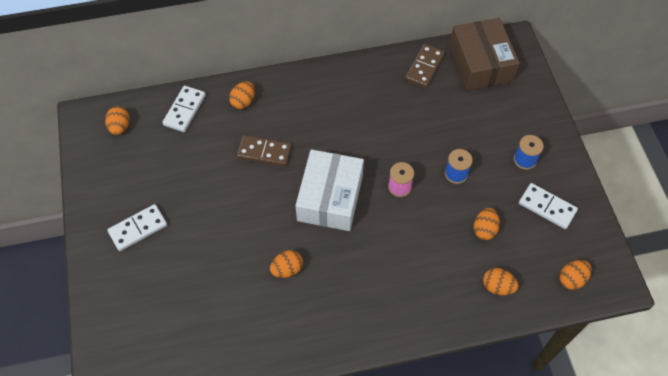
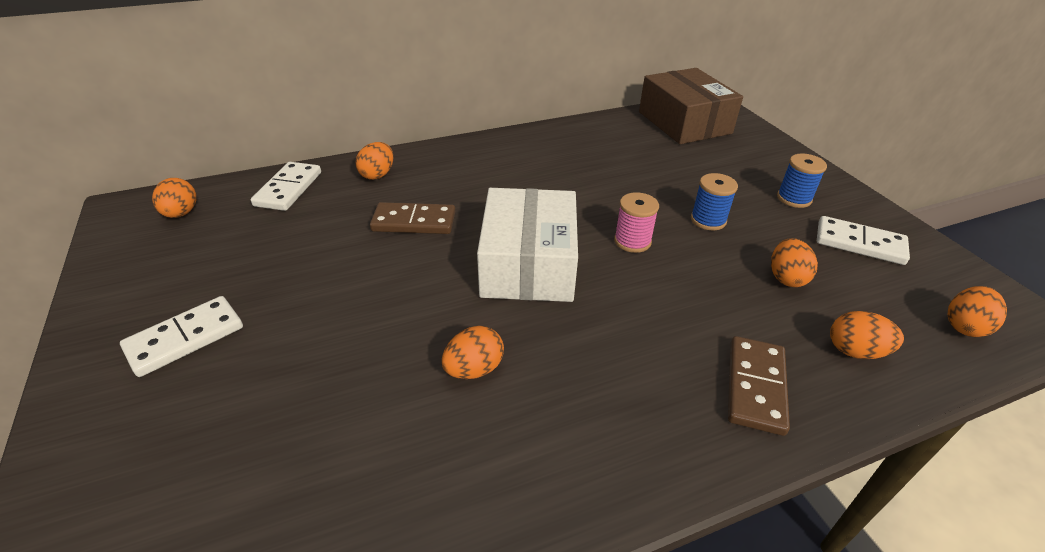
camera: 10 degrees left, 20 degrees down
(424, 67) = (617, 130): brown domino -> brown domino (756, 387)

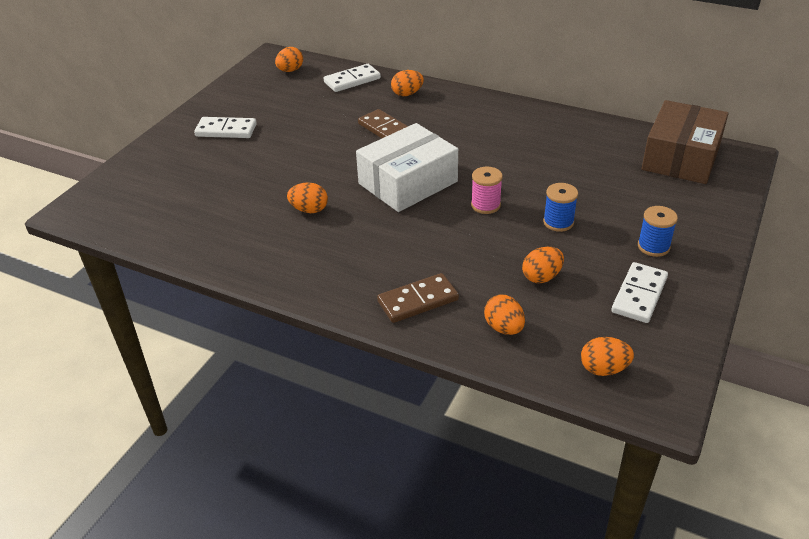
camera: 50 degrees right, 0 degrees up
(859, 243) = (639, 295): white domino -> white domino turned 45 degrees clockwise

